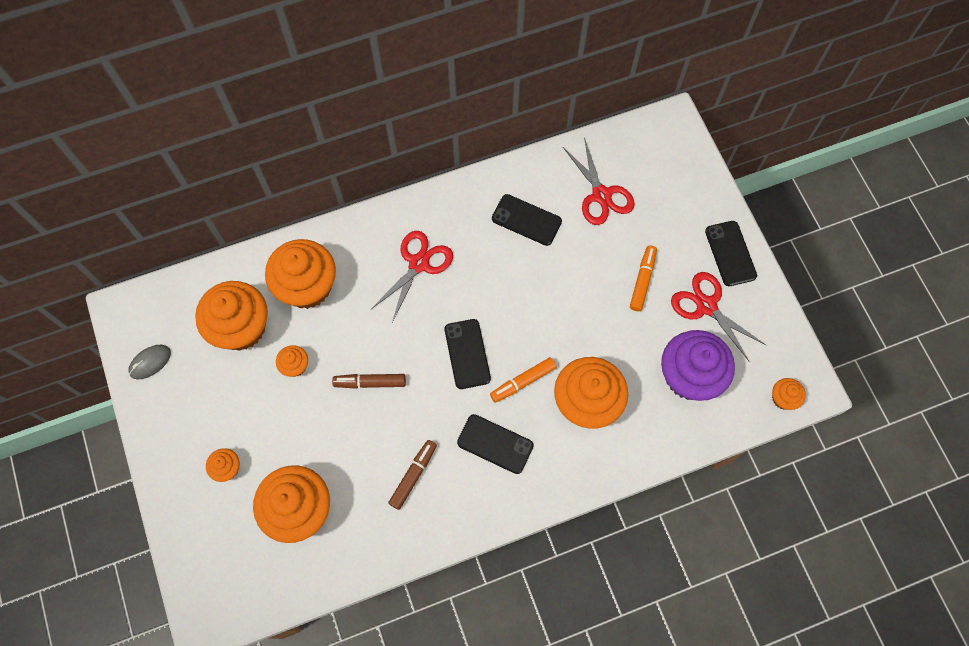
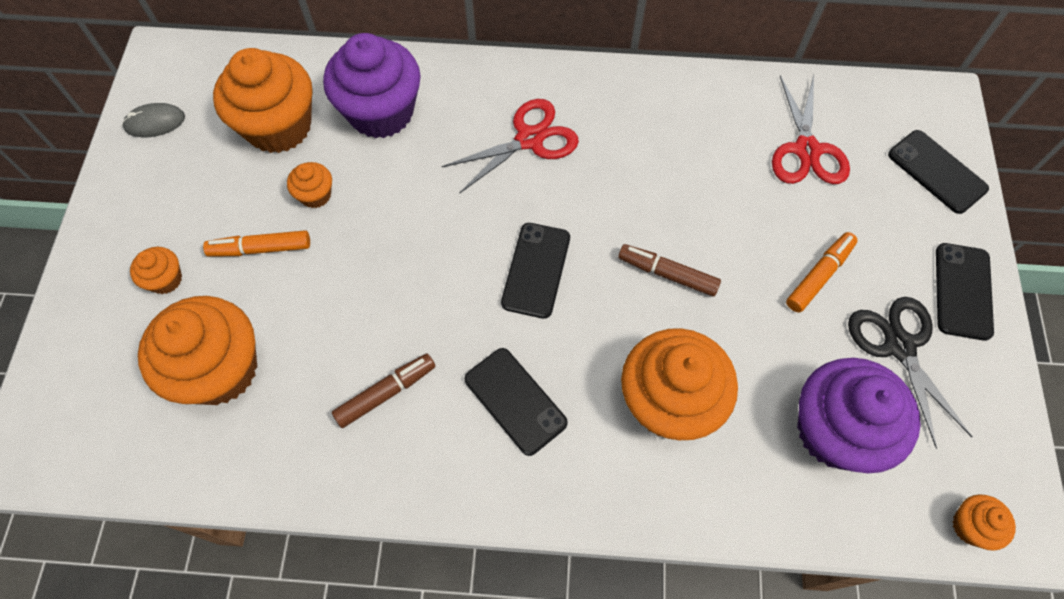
camera: 25 degrees right, 5 degrees down
(307, 286) = (381, 112): orange cupcake -> purple cupcake
(370, 382) = (394, 253): brown marker -> brown marker (667, 274)
(522, 382) = (592, 336): orange marker -> orange marker (260, 248)
(526, 220) = (692, 142): black phone -> black phone (936, 172)
(706, 306) = (899, 346): red scissors -> black scissors

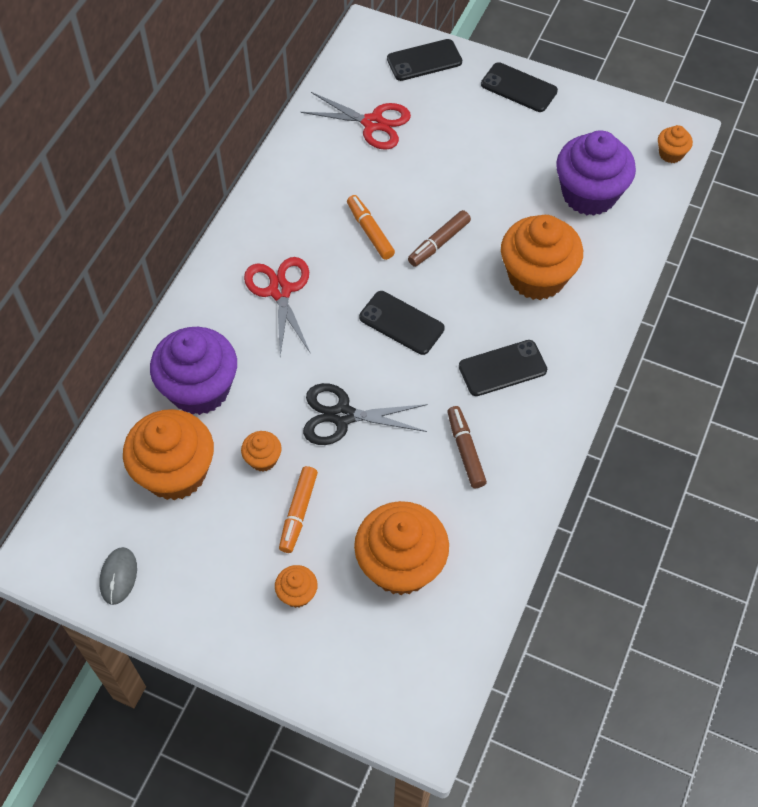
camera: 70 degrees left, 5 degrees down
(819, 276) = (476, 157): orange marker -> orange marker (370, 231)
(899, 346) = (544, 137): black scissors -> black scissors (342, 416)

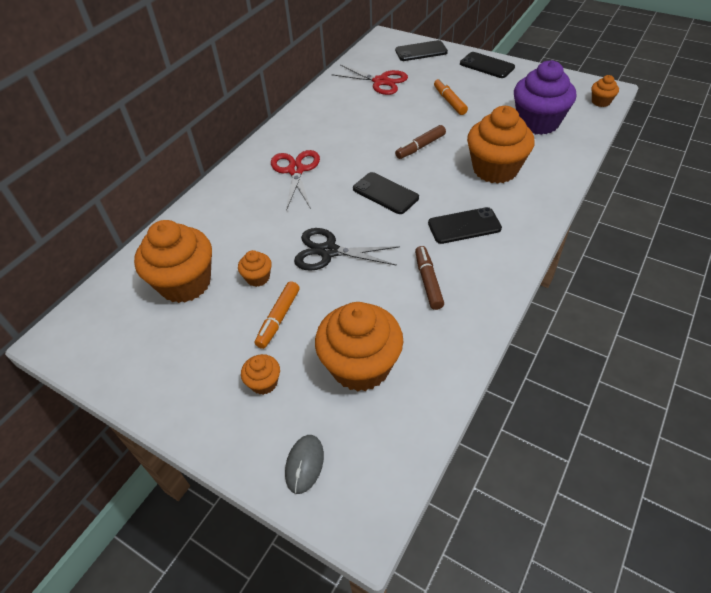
camera: 10 degrees right, 10 degrees down
(118, 576) = (115, 357): grey mouse -> grey mouse (304, 464)
(199, 389) = (220, 228): purple cupcake -> none
(370, 231) = (369, 139): orange marker -> orange marker (449, 101)

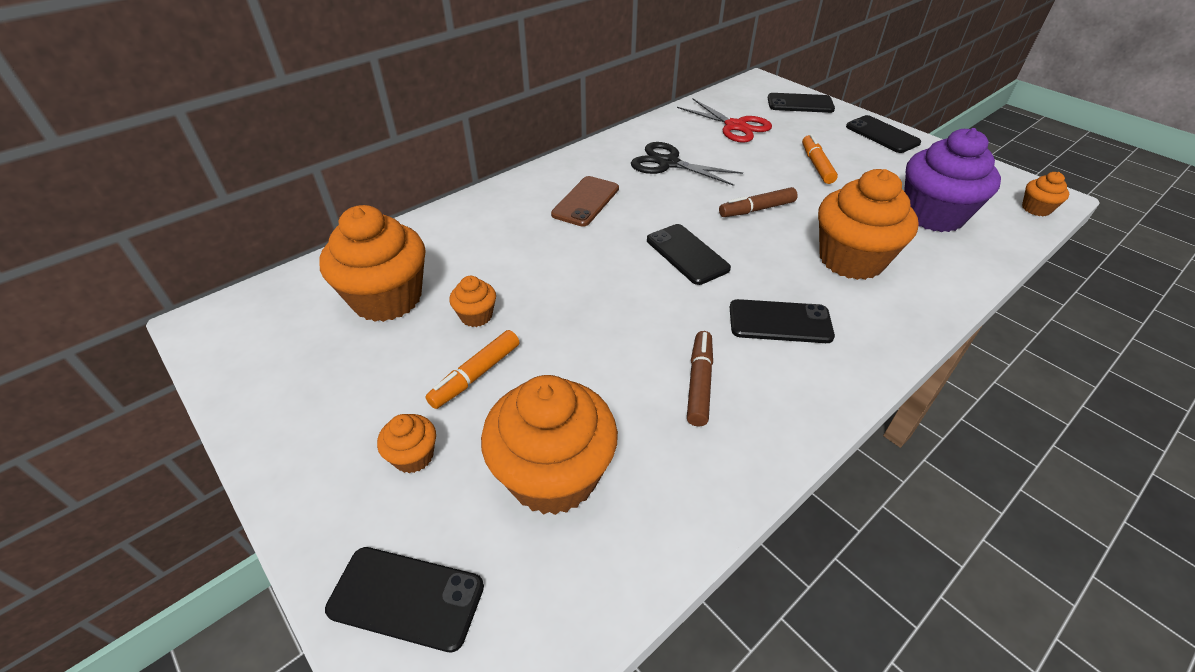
camera: 15 degrees right, 5 degrees down
(296, 170) = (585, 201): red scissors -> brown phone
(304, 464) = (406, 598): grey mouse -> black phone
(328, 251) = (581, 307): black scissors -> black scissors (668, 163)

